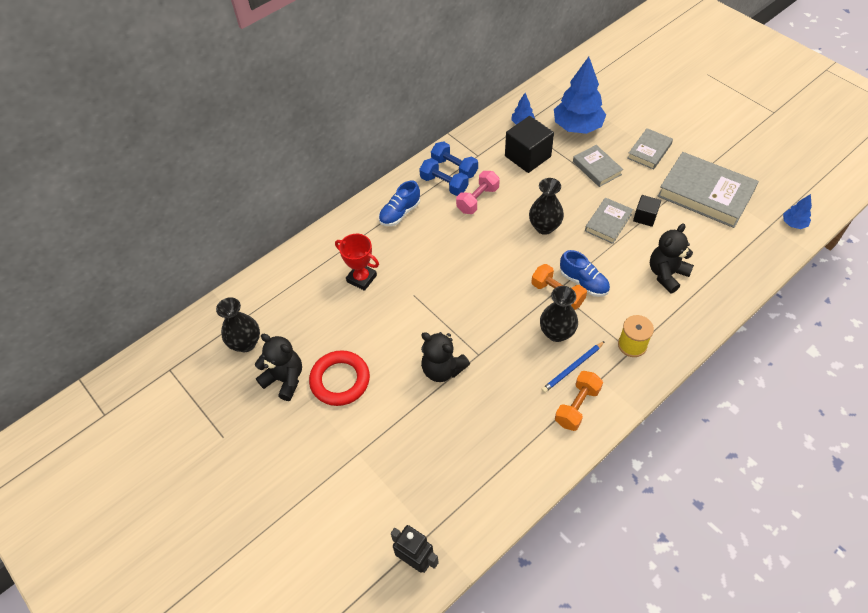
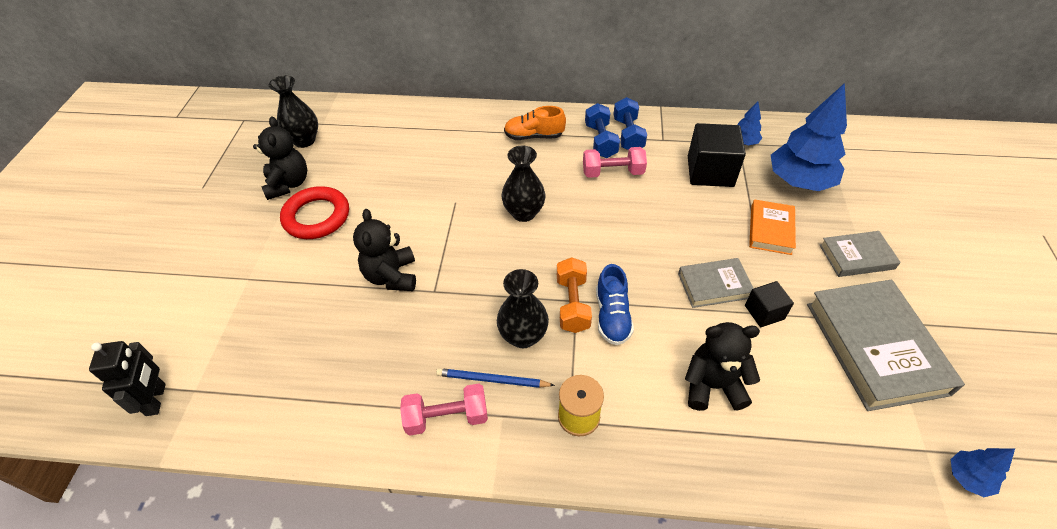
camera: 45 degrees right, 5 degrees down
(361, 278) = (437, 160): red trophy -> none
(400, 213) = (534, 136): blue shoe -> orange shoe
(544, 227) = (642, 239): black vase -> black vase (524, 213)
(577, 406) = (447, 417): orange dumbbell -> pink dumbbell
(597, 168) = (770, 230): grey book -> orange book

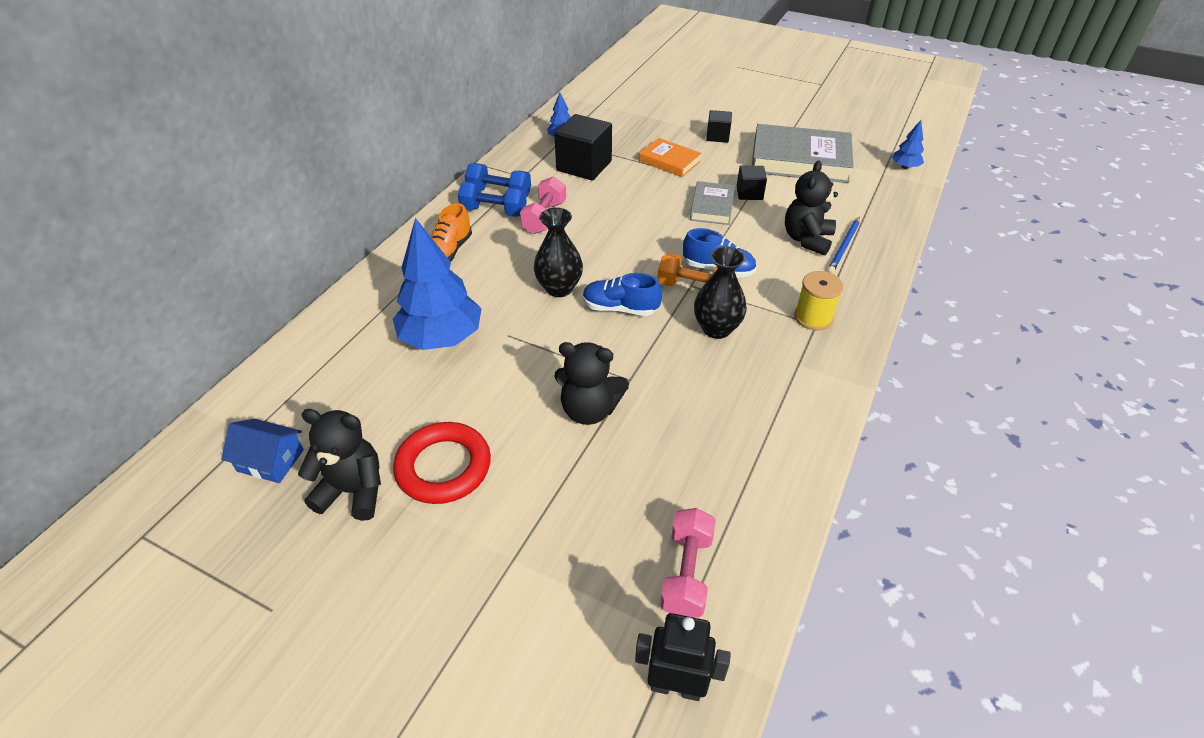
camera: 70 degrees left, 5 degrees down
(304, 140) = (270, 460): black vase -> blue house
(447, 417) = (789, 402): pink dumbbell -> pink dumbbell (686, 573)
(492, 380) = (758, 361): blue pencil -> blue pencil (844, 246)
(518, 259) = (620, 308): none -> blue shoe
(799, 181) = (627, 130): blue tree -> blue tree (442, 338)
(856, 257) = (717, 136): grey book -> black cube

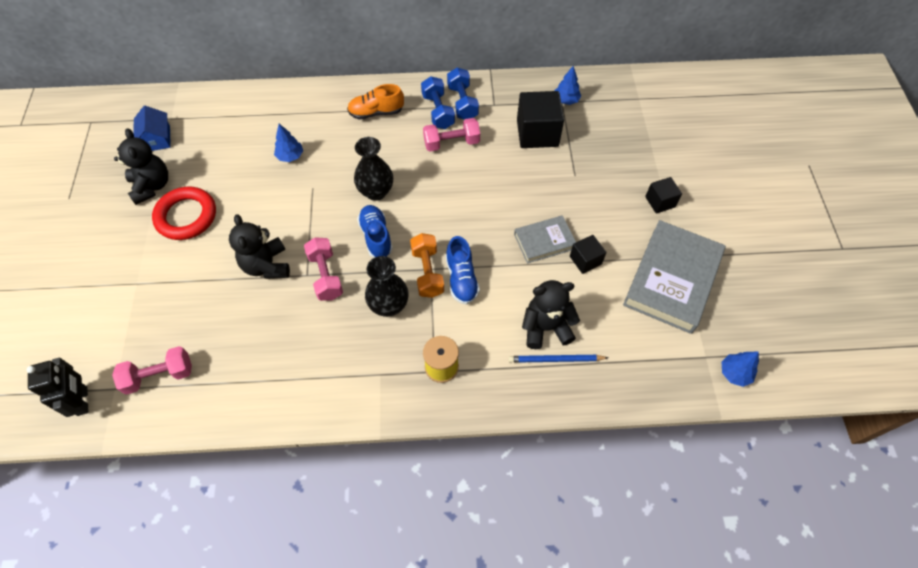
camera: 60 degrees right, 15 degrees up
(442, 338) = (290, 156): blue tree -> blue tree, size x0.46
(642, 364) = (326, 276): none -> pink dumbbell
(669, 161) = (590, 185): orange book -> none
(800, 160) = (672, 279): grey book -> grey book turned 45 degrees clockwise

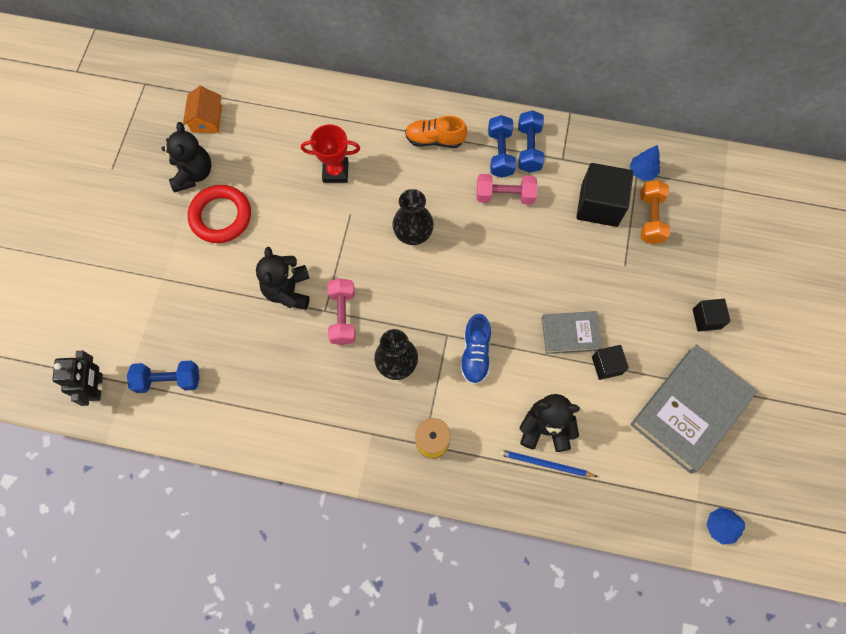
camera: 15 degrees right, 10 degrees up
(157, 138) = (206, 119): blue house -> orange house
(159, 375) = (168, 380): pink dumbbell -> blue dumbbell
(290, 156) = (335, 172): blue tree -> red trophy
(376, 237) = (401, 286): blue shoe -> none
(427, 272) = (443, 338): orange dumbbell -> orange dumbbell (650, 218)

